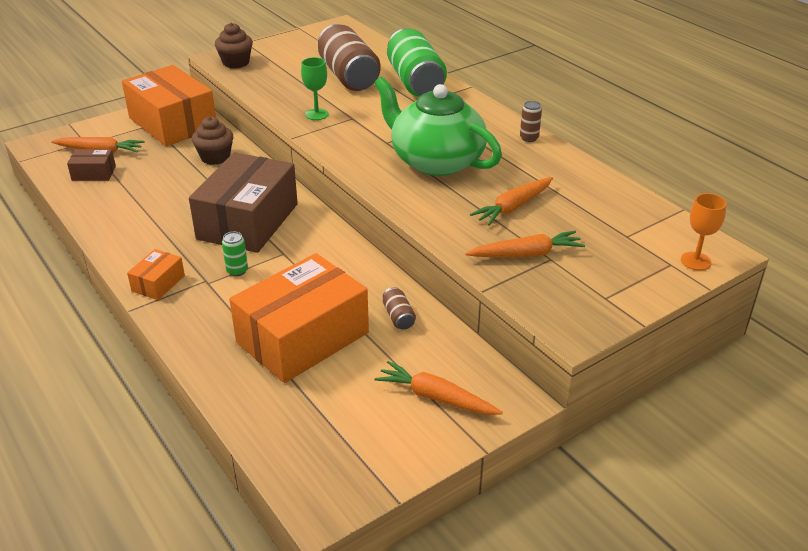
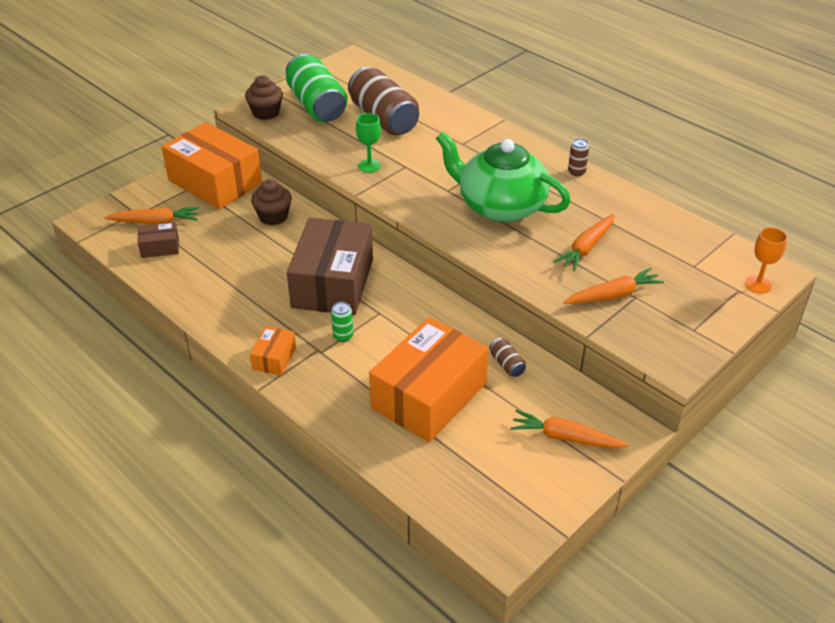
camera: 10 degrees left, 5 degrees up
(415, 81) = (450, 119): green can -> green can (317, 105)

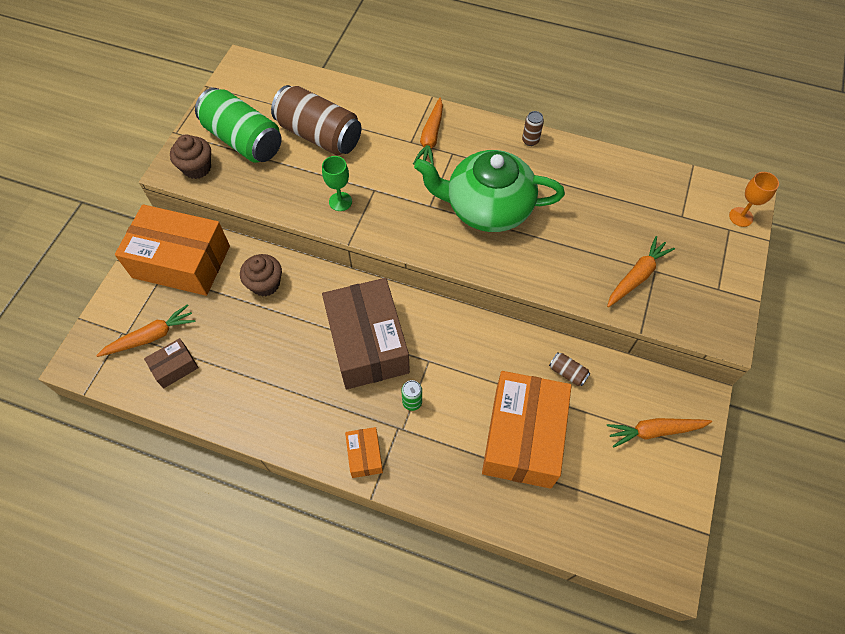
camera: 25 degrees left, 20 degrees up
(586, 248) = (586, 229): orange carrot -> orange carrot (430, 138)

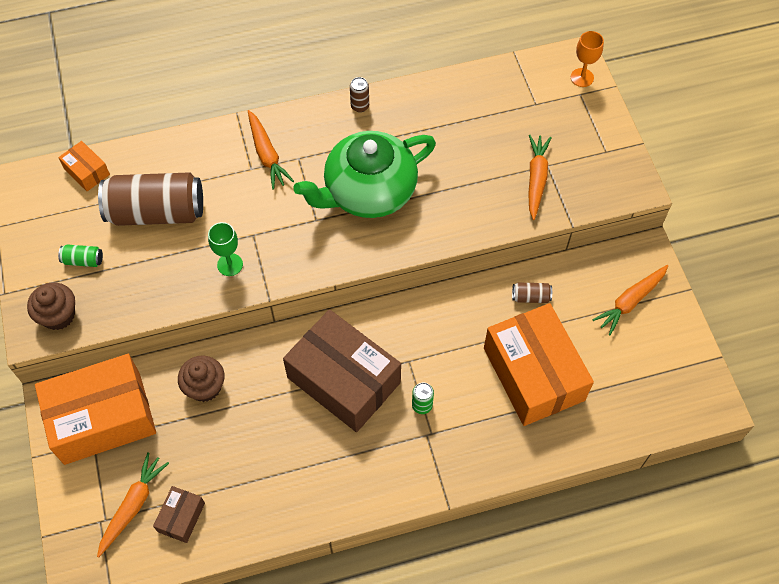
camera: 35 degrees left, 0 degrees up
(243, 140) = (83, 260): green can -> green can, size x0.40
(364, 455) = (416, 476): orange box -> orange box (87, 171)

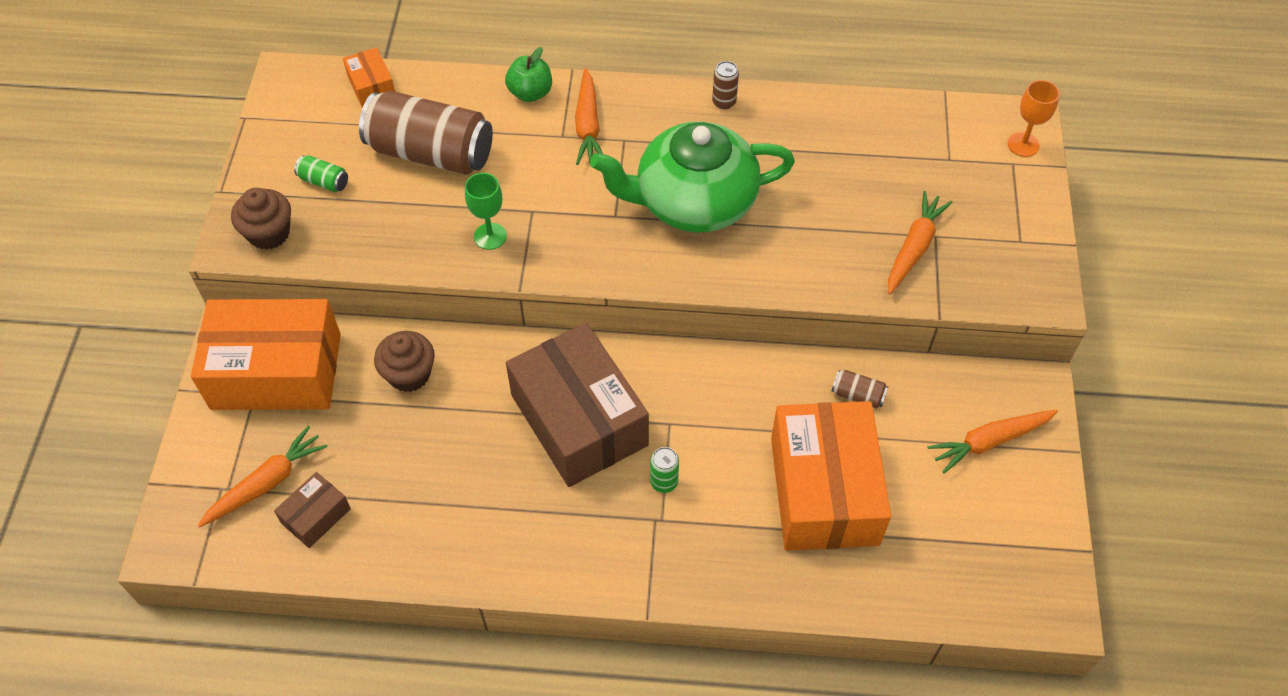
camera: 20 degrees right, 5 degrees down
(212, 141) = (530, 93): none -> green apple

